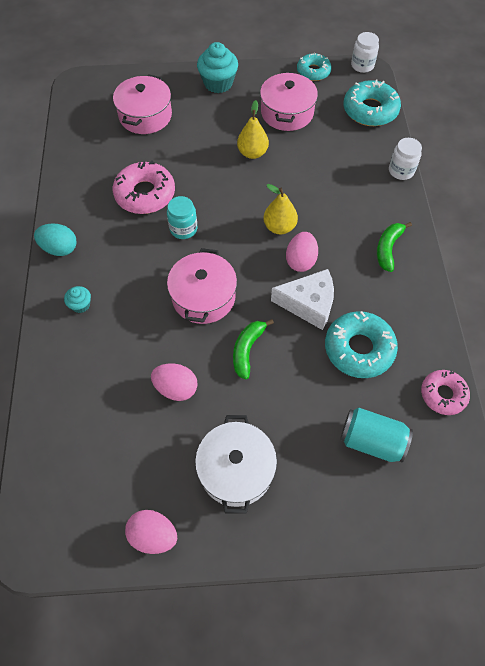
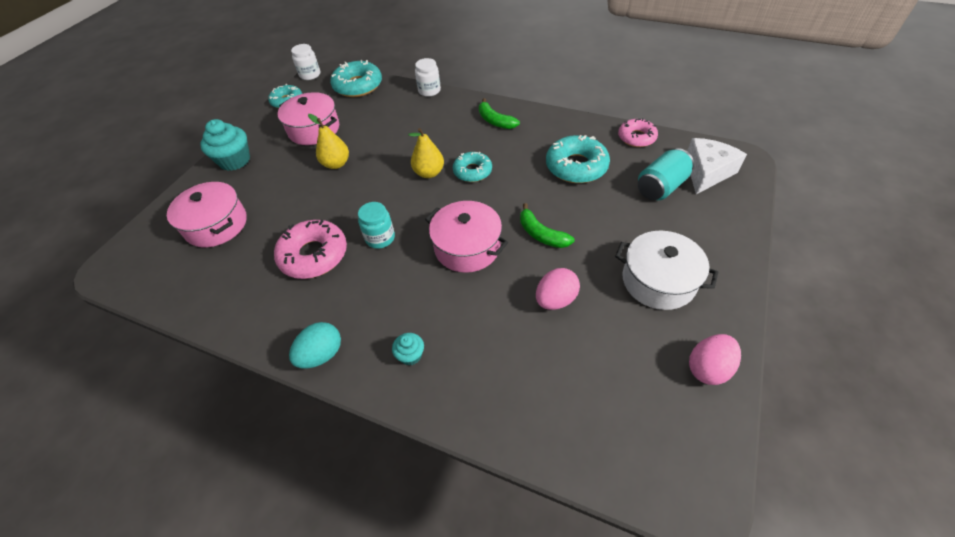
camera: 60 degrees left, 10 degrees down
(301, 261) = (472, 171): pink egg -> turquoise donut
(308, 304) = (518, 181): white cheese -> white cheese (706, 172)

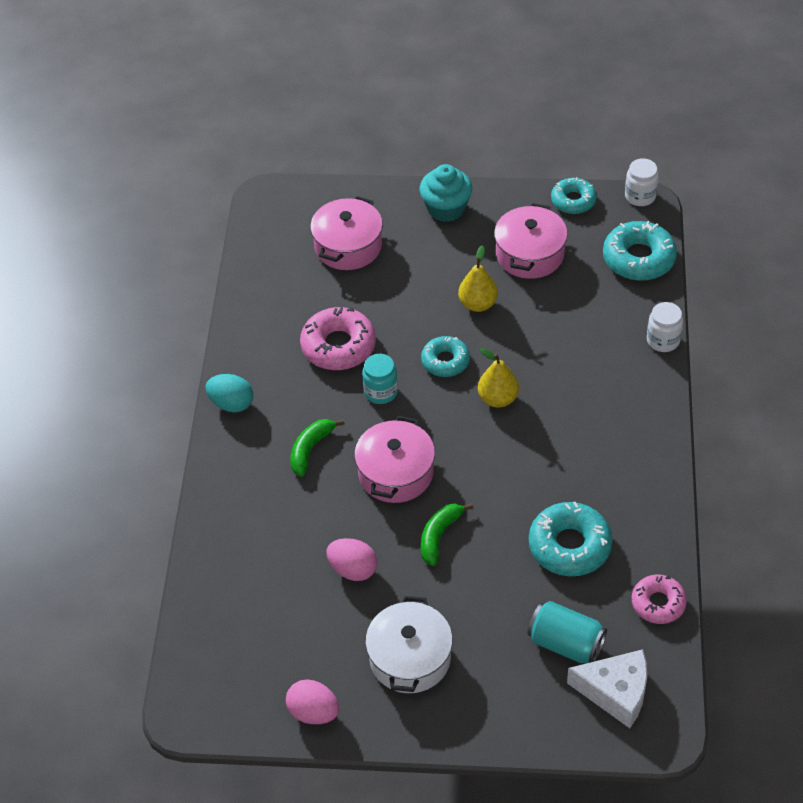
camera: 70 degrees right, 0 degrees up
(410, 355) = (252, 470): turquoise cupcake -> none
(472, 171) = (517, 440): turquoise donut -> turquoise donut (445, 361)
(495, 121) = (627, 435): green banana -> green banana (310, 449)

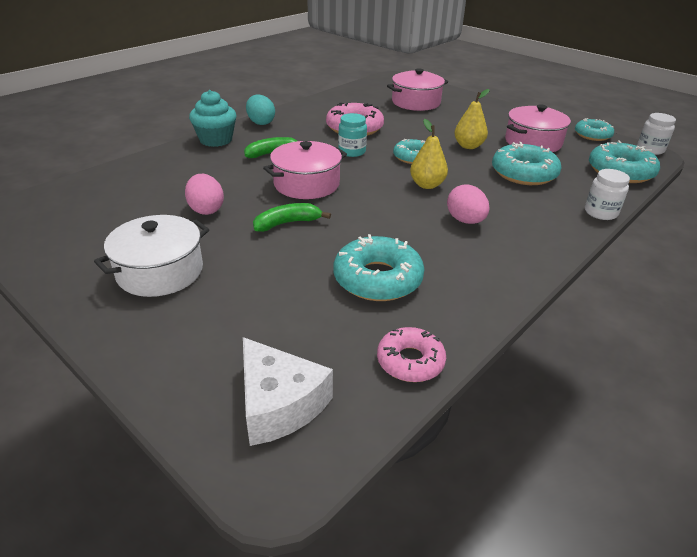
camera: 35 degrees right, 15 degrees down
(313, 712) = (52, 260): pink egg -> pink egg (465, 221)
(446, 208) = (496, 111): turquoise cupcake -> turquoise cupcake (216, 140)
(562, 320) = (523, 173): none -> turquoise donut
(566, 643) = (286, 337): turquoise can -> none

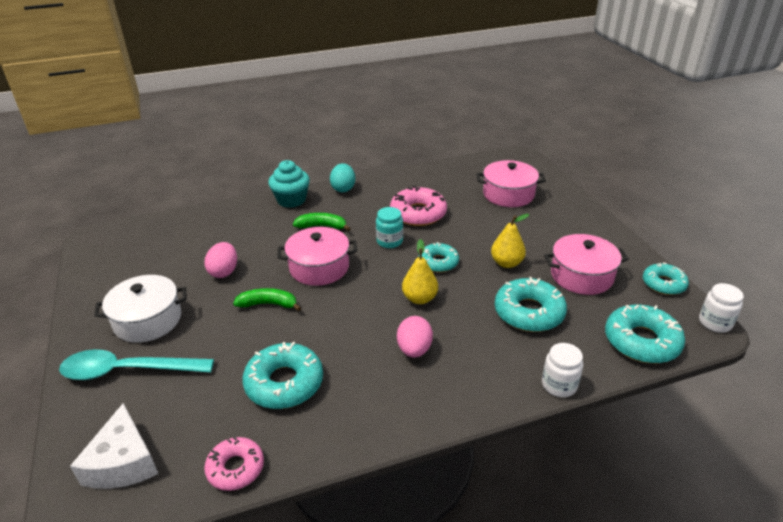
camera: 30 degrees right, 0 degrees up
(186, 322) = (127, 370): none -> turquoise spoon

